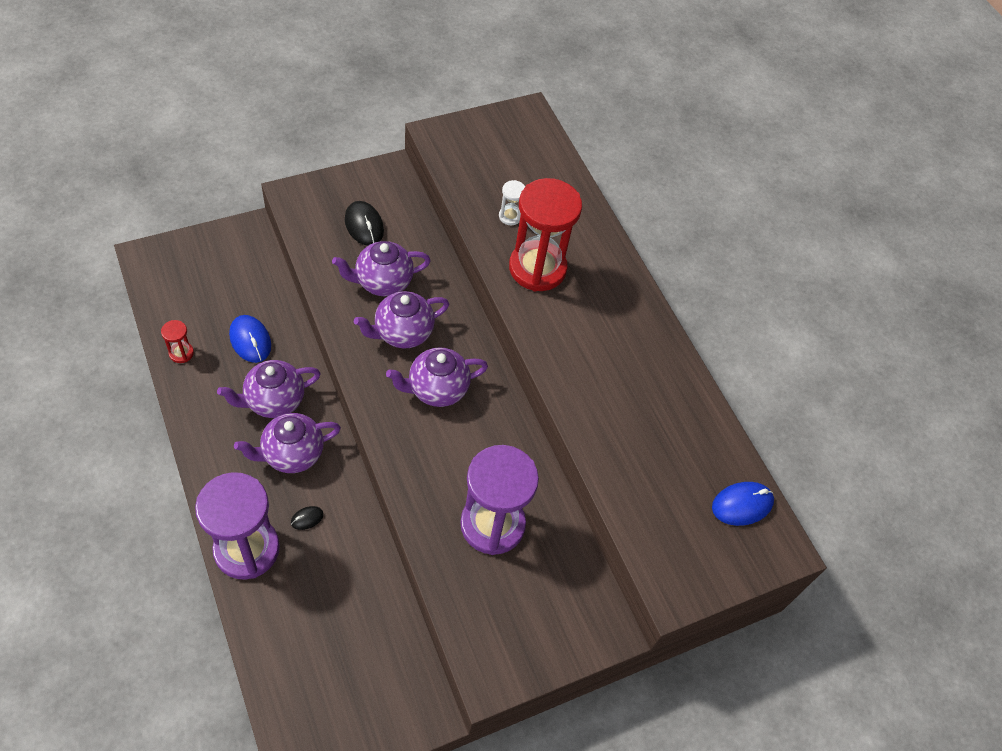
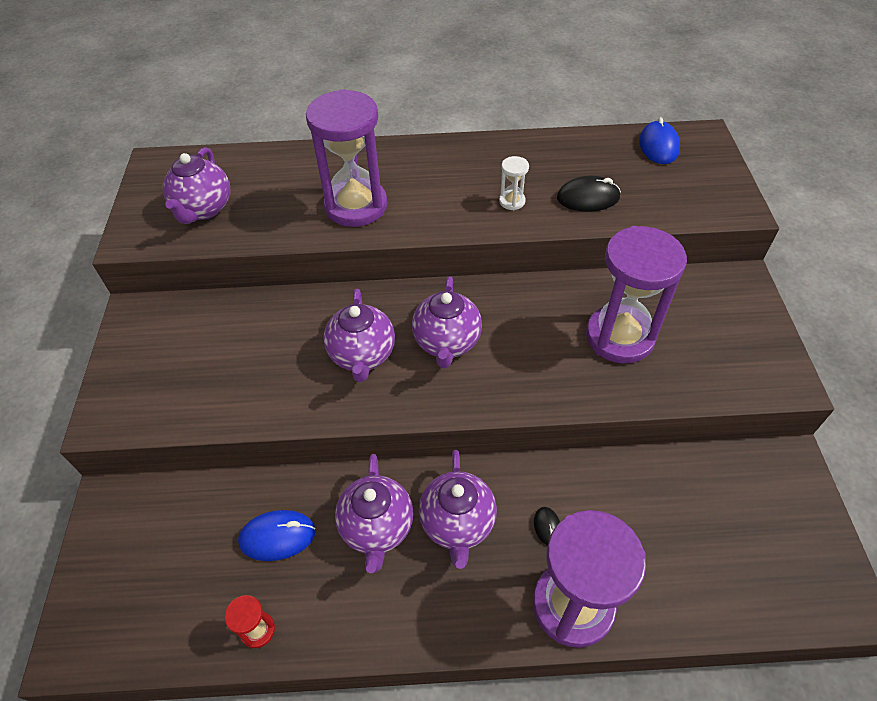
camera: 60 degrees left, 5 degrees down
(364, 225) = (195, 356): black mouse -> black mouse (588, 198)
(382, 282) = (285, 358): purple teapot -> purple teapot (203, 209)
(510, 216) = (279, 209): white hourglass -> white hourglass (512, 201)
(537, 268) = (356, 206): red hourglass -> purple hourglass

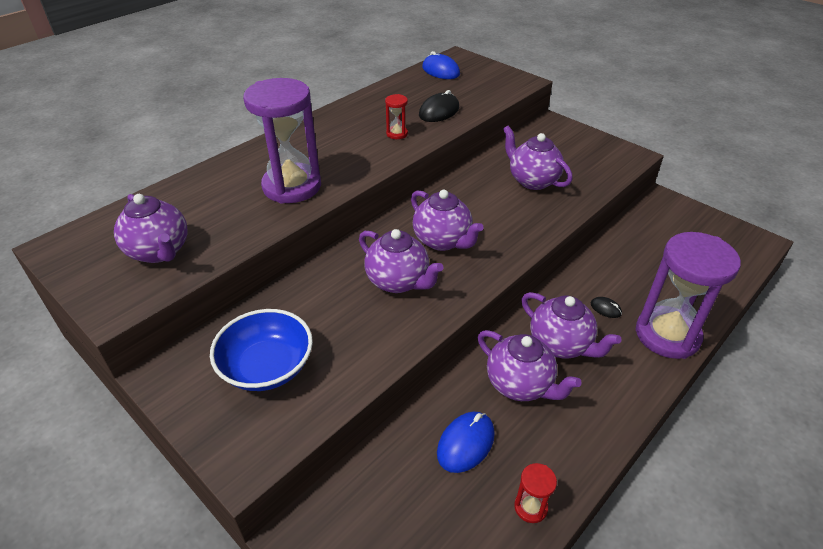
camera: 45 degrees left, 10 degrees down
(193, 357) = (267, 367): none -> blue bowl
(512, 201) = (397, 134): white hourglass -> red hourglass
(619, 337) = (532, 180): purple hourglass -> purple teapot

